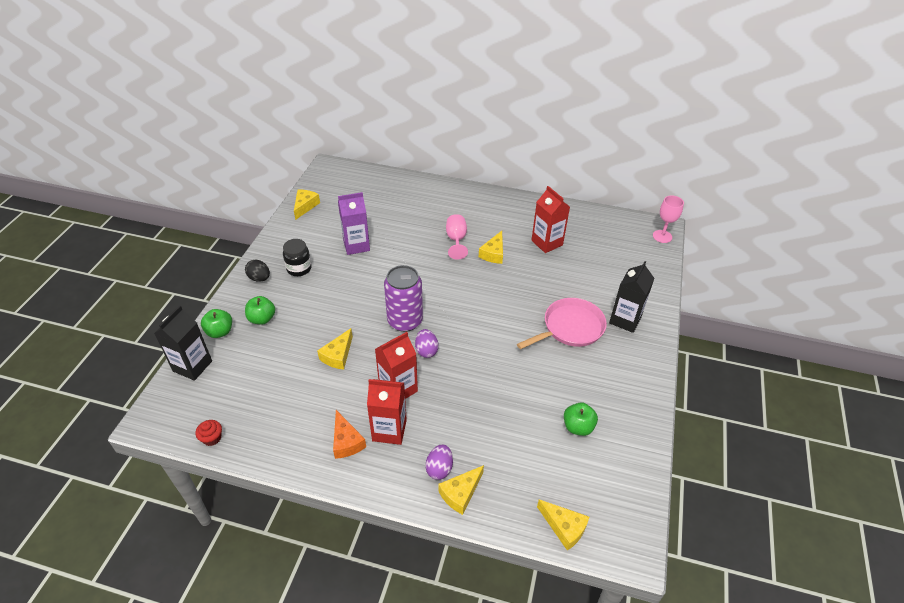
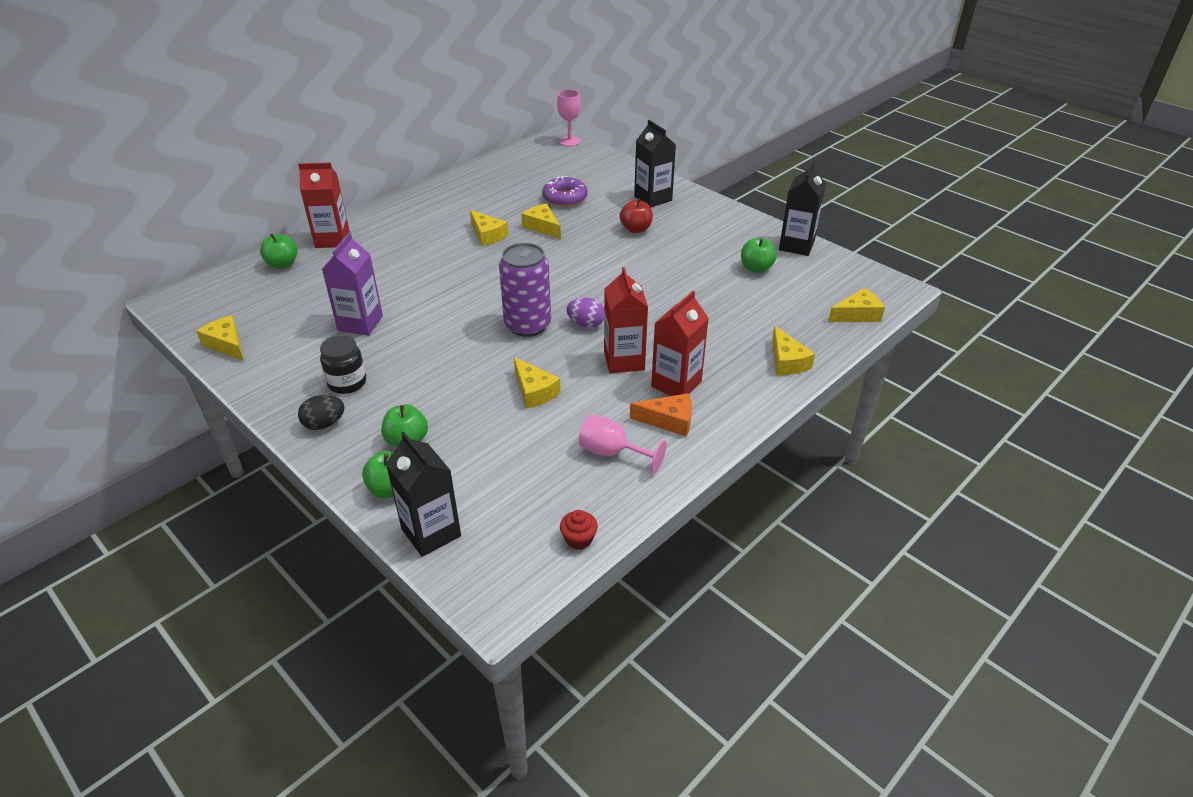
camera: 60 degrees left, 5 degrees down
(391, 186) = (282, 264): none -> green apple
(439, 469) = (749, 365): purple egg -> none
(456, 240) = (438, 250): pink goblet -> pink goblet (612, 453)
(527, 275) = (542, 227): none -> yellow cheese
(547, 243) = (508, 200): red carton -> red carton (332, 240)
(570, 328) = (636, 229): pink pan -> red apple
(577, 270) = (565, 198): none -> purple donut
(639, 445) = (796, 245): none -> black carton

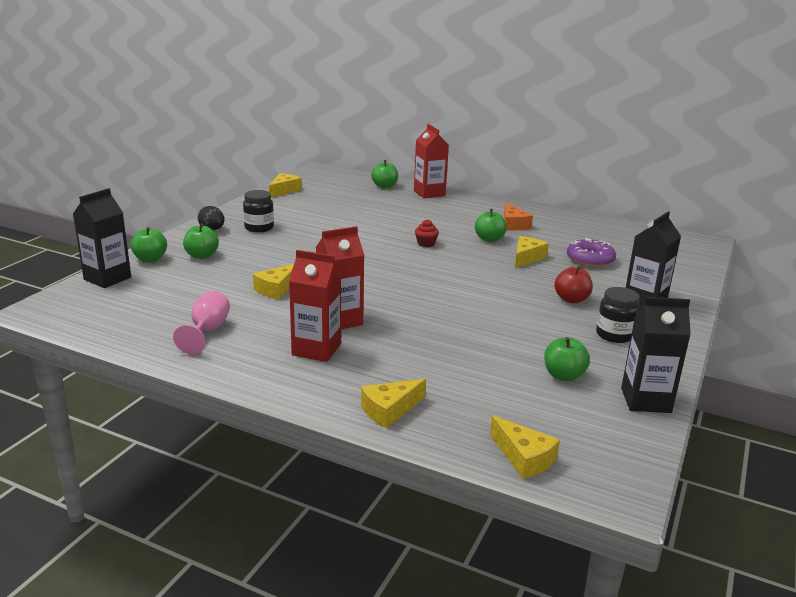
camera: 70 degrees right, 15 degrees down
(360, 323) = (330, 219): purple carton -> none
(487, 235) = (489, 239): yellow cheese -> green apple
(527, 325) = (366, 274): purple can -> none
(569, 141) = (704, 247): pink goblet -> none
(578, 539) = (101, 330): red cupcake -> red cupcake (426, 244)
(586, 324) = (385, 297): purple egg -> none
(669, 420) = (259, 351): orange cheese -> orange cheese (513, 224)
(702, 229) = (614, 335): none -> black jar

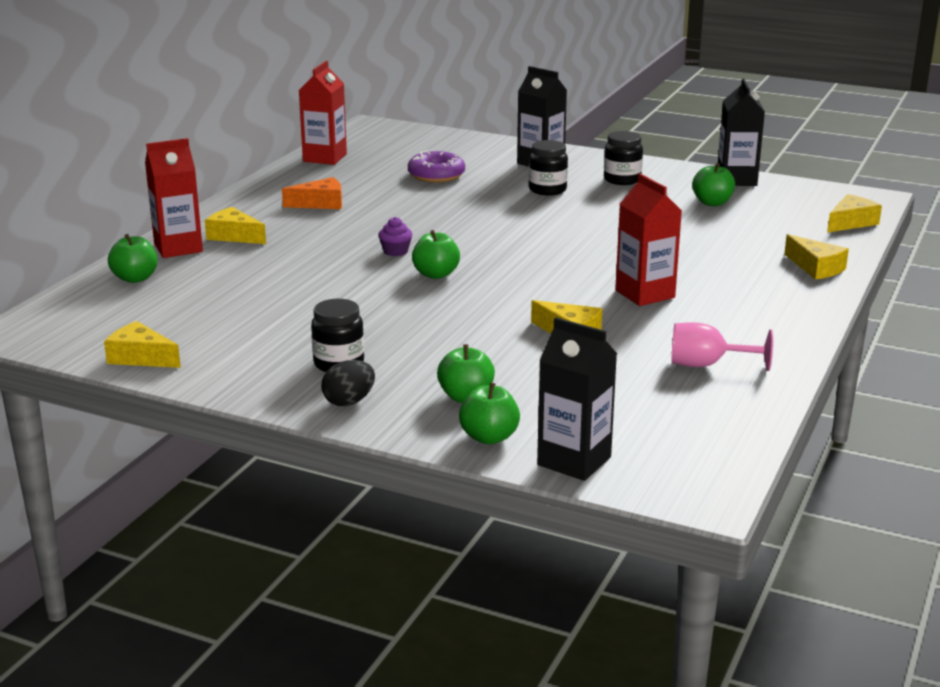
camera: 90 degrees left, 0 degrees up
(316, 349) = (720, 303): red carton -> red carton (325, 158)
(426, 244) = (395, 251): red cupcake -> purple cupcake
(489, 239) = (375, 217): green apple -> green apple (436, 274)
(527, 258) = (435, 202): yellow cheese -> yellow cheese (234, 236)
(571, 299) = (547, 190): red apple -> black jar

